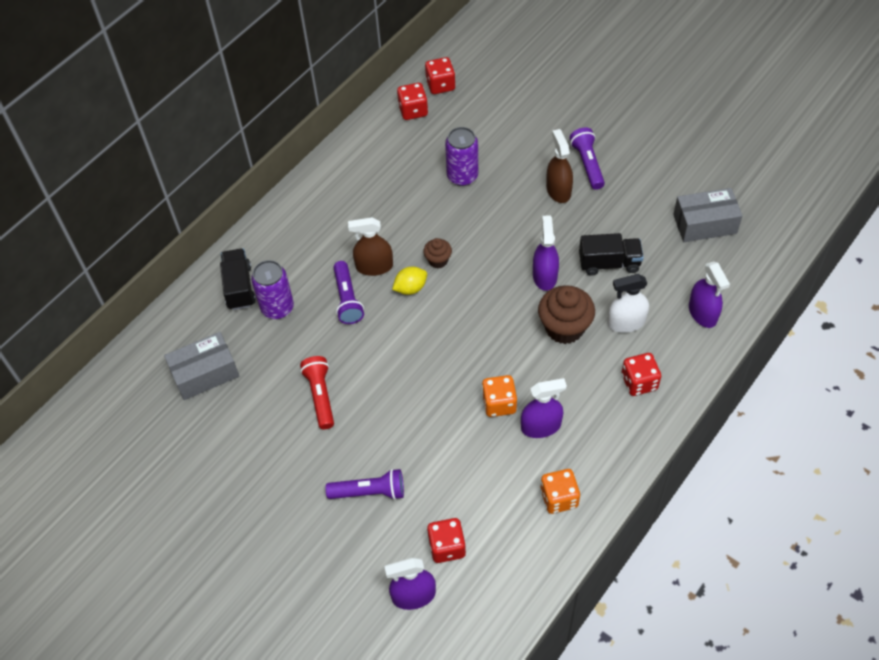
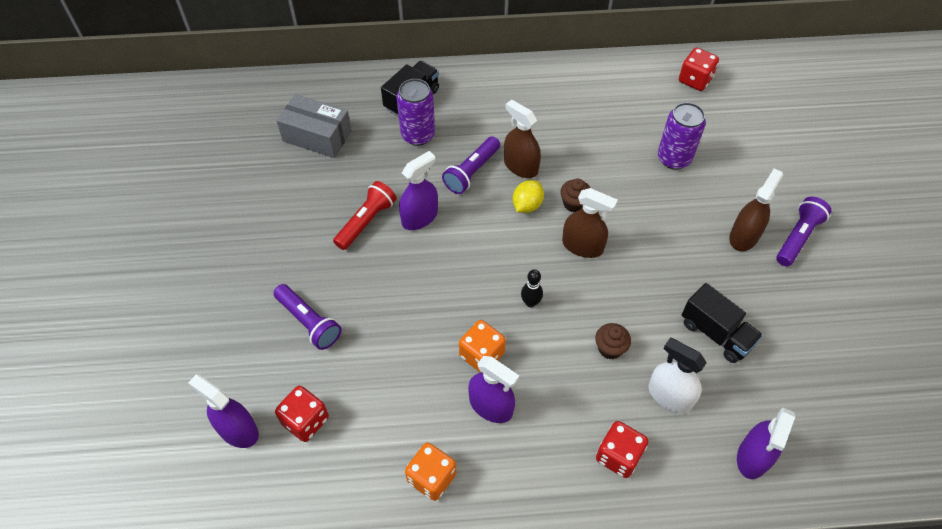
camera: 45 degrees right, 0 degrees up
(410, 288) = (527, 205): yellow lemon -> yellow lemon turned 75 degrees counterclockwise
(440, 85) = (742, 78): red dice -> none
(475, 282) = (582, 246): none -> brown spray bottle
(488, 345) = (530, 302): none -> black bowling pin
(544, 276) = (645, 292): purple spray bottle -> purple spray bottle (419, 217)
(564, 328) = (610, 348): brown cupcake -> brown cupcake, size x0.53
(705, 224) = (853, 383): grey box -> none

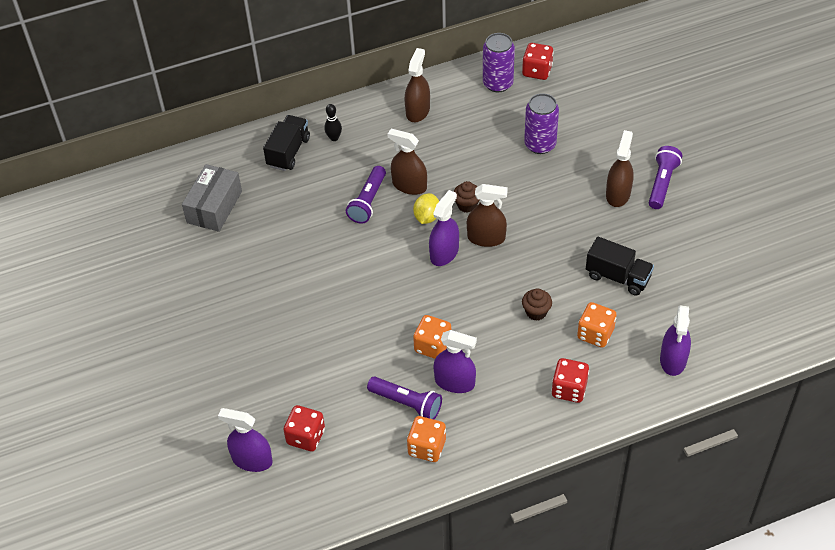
camera: 15 degrees left, 5 degrees down
(309, 322) = (275, 362): purple flashlight -> purple flashlight (407, 403)
(317, 136) = (214, 207): grey box -> grey box turned 75 degrees counterclockwise
(366, 221) = (291, 268): red flashlight -> none
(418, 135) = (307, 182): purple can -> purple can (498, 83)
(419, 217) = (337, 252): purple spray bottle -> purple spray bottle (444, 253)
(530, 302) = (458, 295): black bowling pin -> black bowling pin (334, 138)
(557, 90) = (417, 111): none -> brown spray bottle
(670, 395) = (595, 334): white spray bottle -> orange dice

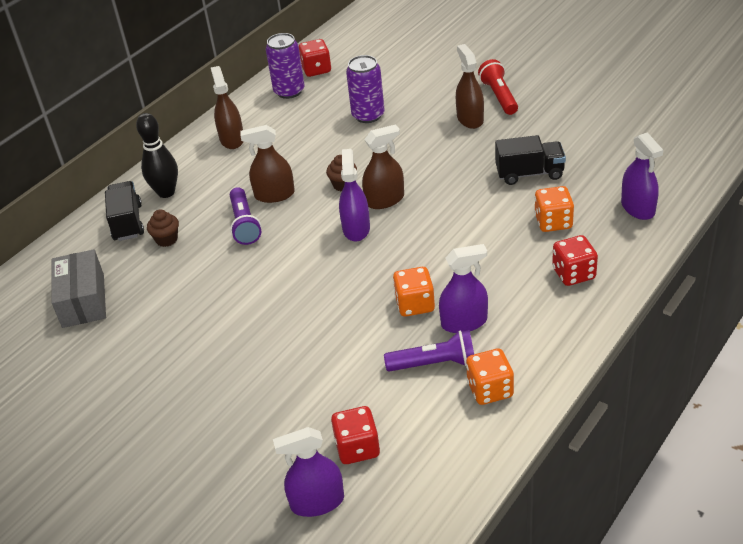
camera: 30 degrees left, 10 degrees down
(334, 138) = (166, 192): black bowling pin -> black bowling pin, size x1.79
(427, 217) = (313, 210): yellow lemon -> none
(536, 312) = (485, 232): brown cupcake -> brown cupcake (167, 239)
(662, 183) = (499, 96): purple flashlight -> red flashlight

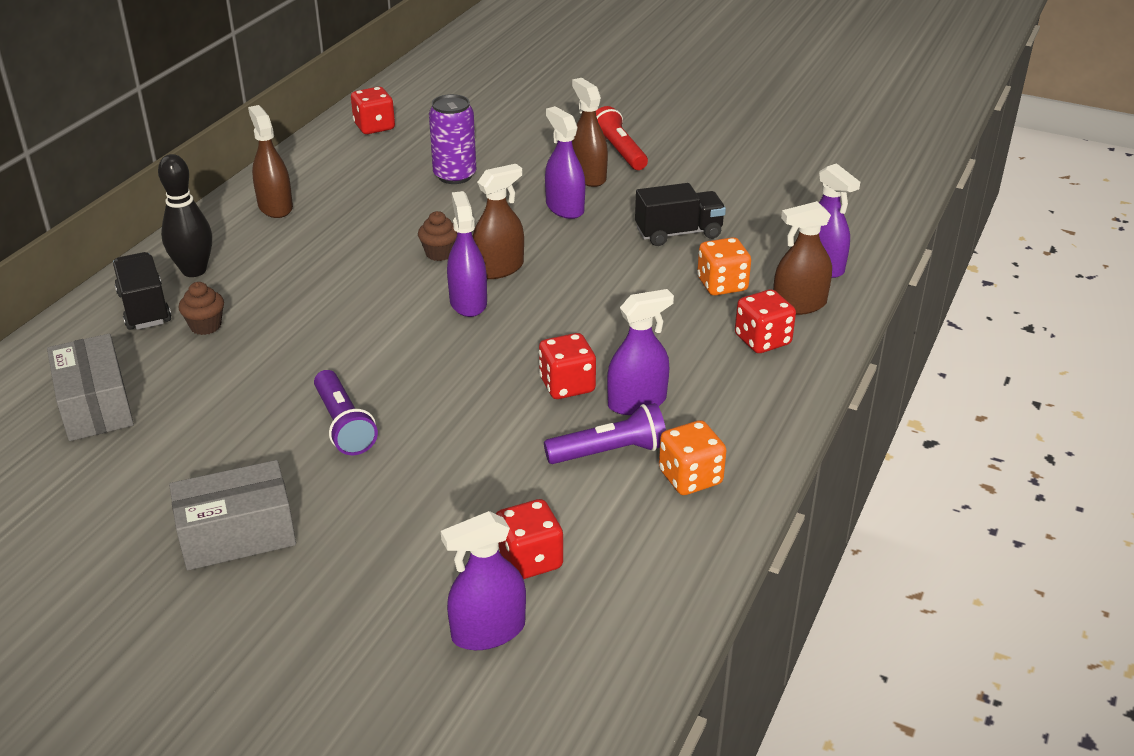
camera: 15 degrees left, 5 degrees down
(161, 410) = (237, 534): none -> grey box
(244, 224) = (313, 304): purple flashlight -> purple flashlight (344, 425)
(274, 195) = (348, 268): brown spray bottle -> brown spray bottle (799, 305)
(289, 91) = (343, 151): purple can -> none
(415, 304) = (567, 385): orange dice -> red dice
(446, 147) = (564, 208): none -> purple spray bottle

